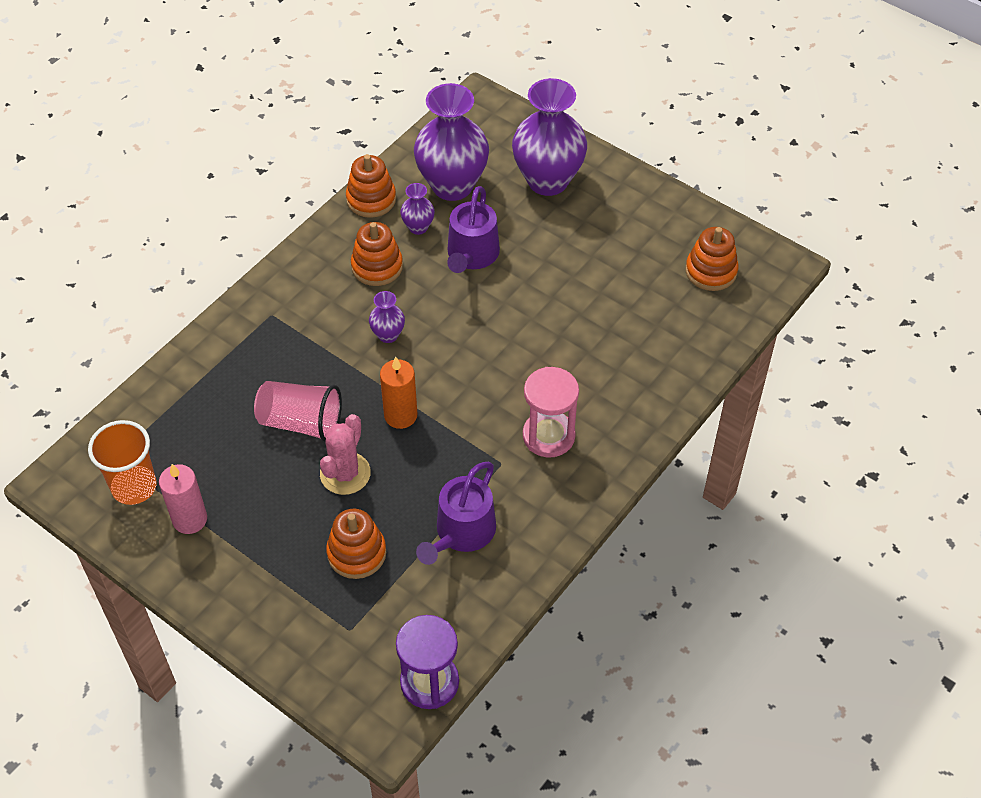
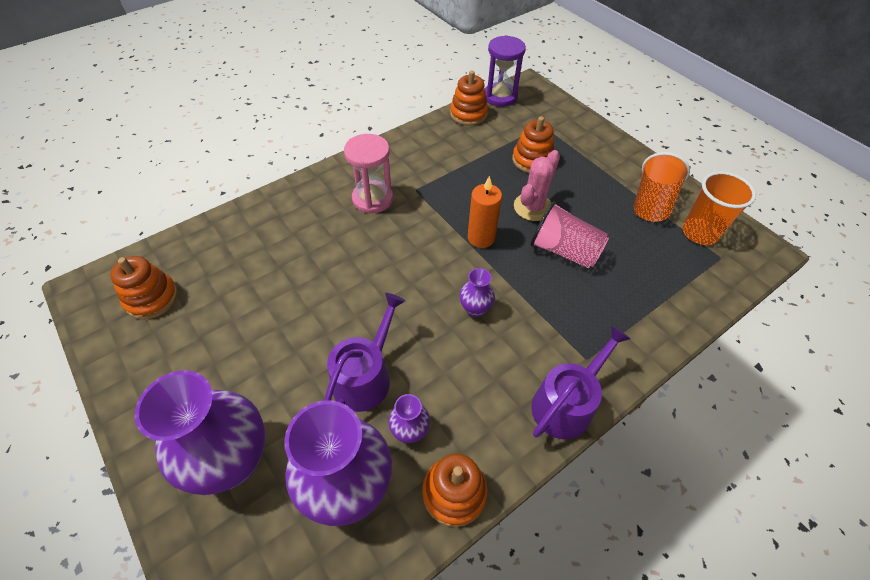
camera: 165 degrees left, 0 degrees up
(190, 519) = (652, 202): pink candle -> orange cup
(377, 266) = (468, 389): orange stacking toy -> orange stacking toy (468, 114)
(462, 532) = (458, 156): purple watering can -> purple watering can (566, 403)

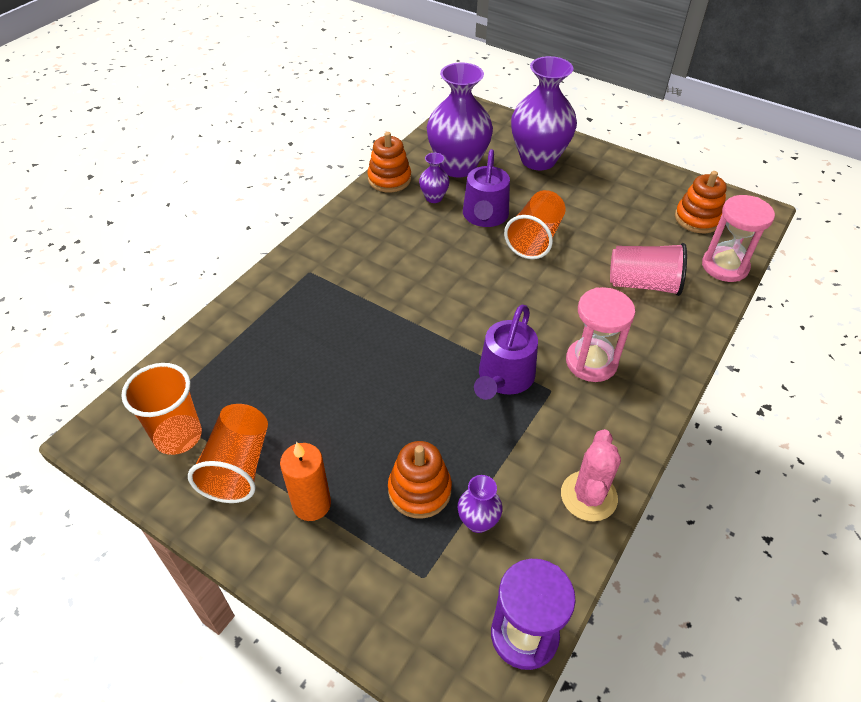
camera: 160 degrees right, 5 degrees down
(190, 241) = (725, 266): none -> pink hourglass
(333, 326) = (535, 239): none -> orange cup
(468, 114) = (557, 561): orange stacking toy -> none
(475, 309) = (420, 283): purple vase -> purple vase (478, 521)
(481, 238) = (444, 352): orange candle -> orange candle (311, 504)
(533, 207) = (396, 409): pink cactus -> pink cactus (589, 496)
(564, 250) = (346, 364): pink cup -> pink cup (643, 284)
(566, 403) = (322, 239): purple watering can -> purple watering can (504, 378)

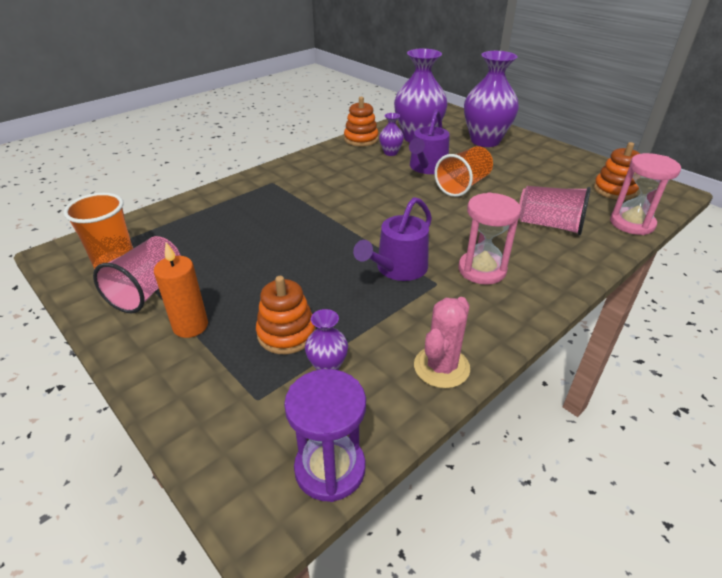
camera: 15 degrees right, 10 degrees down
(238, 466) = (148, 290): orange cup -> pink cup

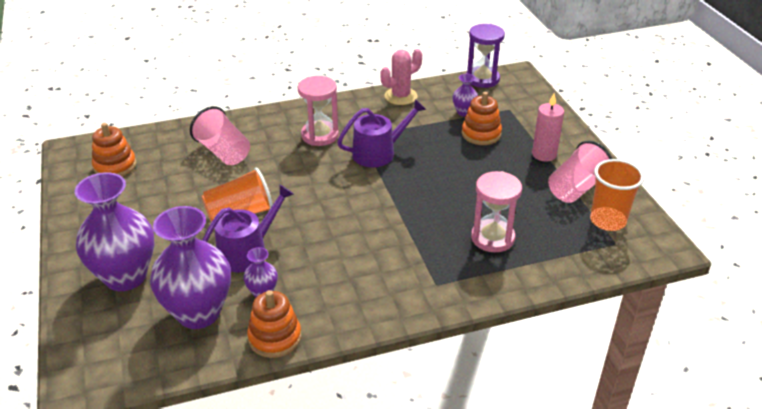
camera: 155 degrees left, 0 degrees up
(190, 326) = (544, 154): orange candle -> pink candle
(632, 223) = (160, 135): pink hourglass -> pink hourglass (492, 238)

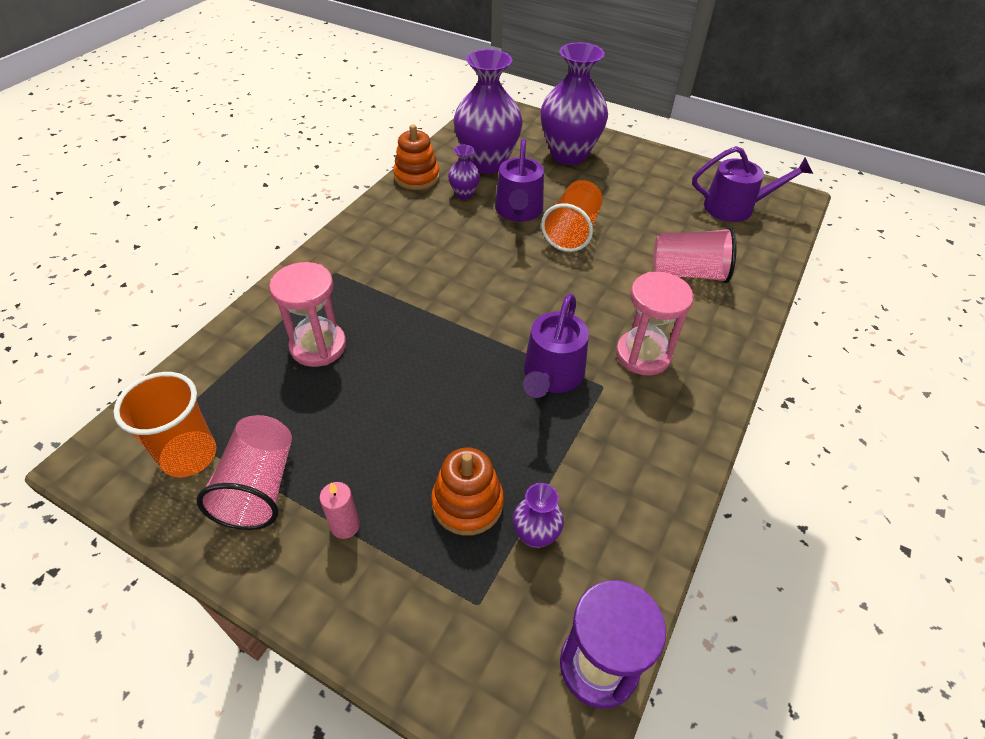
camera: 135 degrees right, 10 degrees up
(115, 166) = (735, 207): orange stacking toy -> purple watering can
(400, 96) = (655, 500): pink cactus -> none
(544, 154) = (345, 526): pink candle -> pink candle, size x0.66

